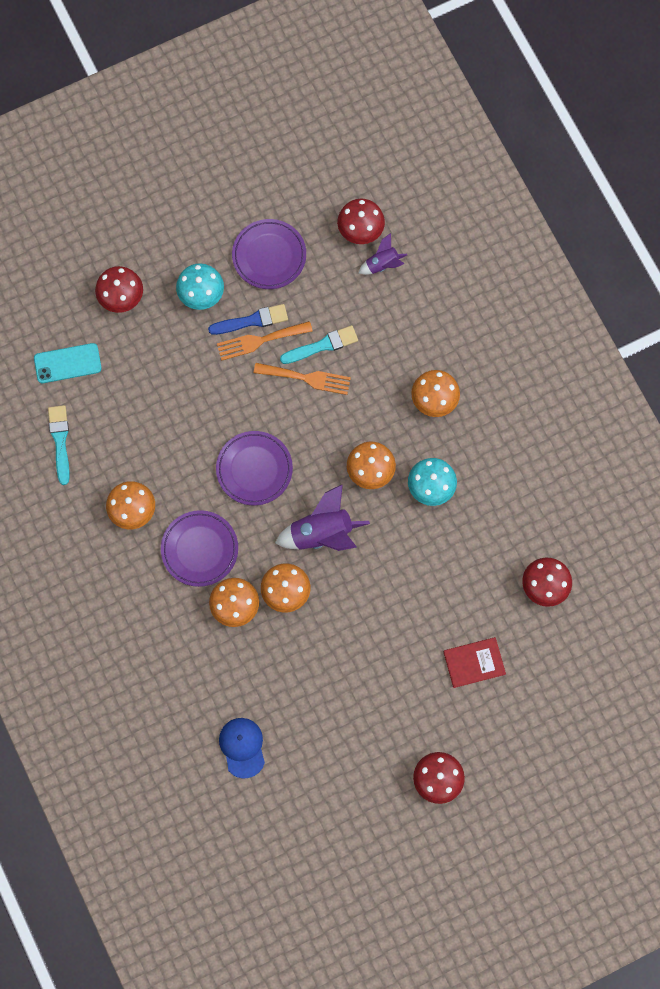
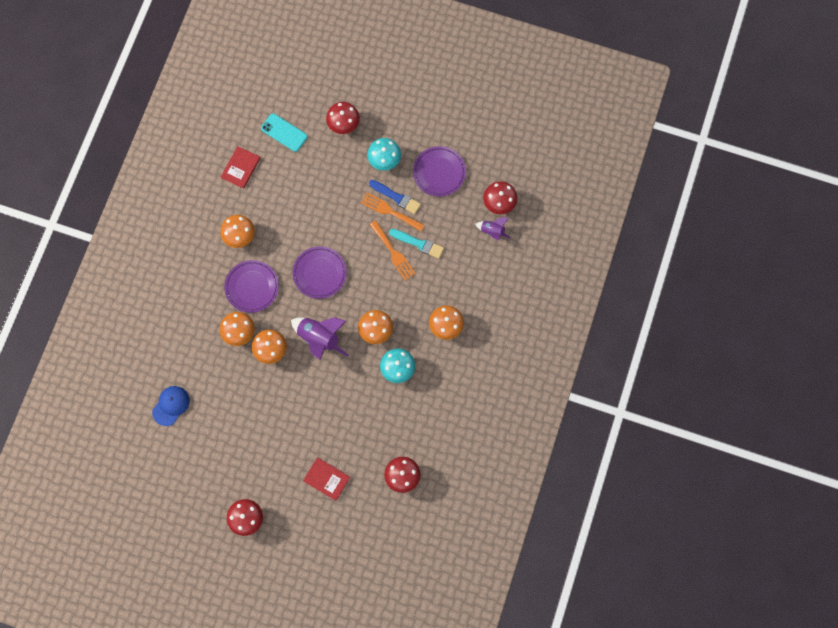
camera: 45 degrees right, 0 degrees up
(60, 441) = (241, 168): turquoise brush -> red book

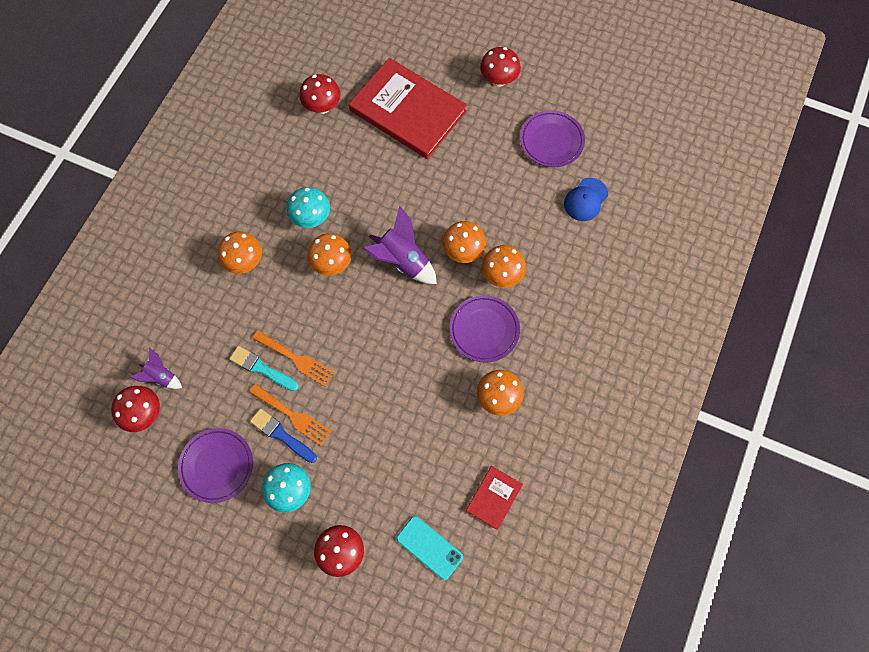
camera: 175 degrees left, 5 degrees down
(319, 273) = (395, 340): purple plate -> purple plate (551, 141)
(326, 479) = (407, 111): red book -> red book, size x2.21
(393, 252) = (296, 359): orange fork -> orange fork turned 150 degrees clockwise

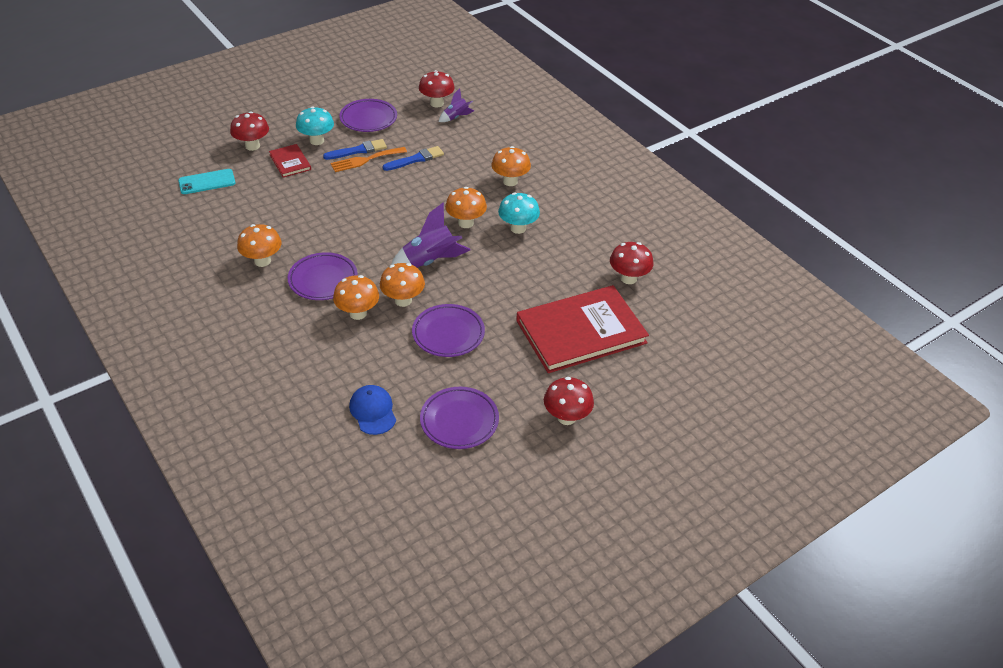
camera: 120 degrees right, 25 degrees down
(262, 368) = (415, 159): turquoise brush -> blue brush
(296, 359) = (405, 176): orange fork -> none
(475, 197) = (448, 334): none -> purple plate
(494, 497) = (198, 225): red book -> red book (290, 162)

